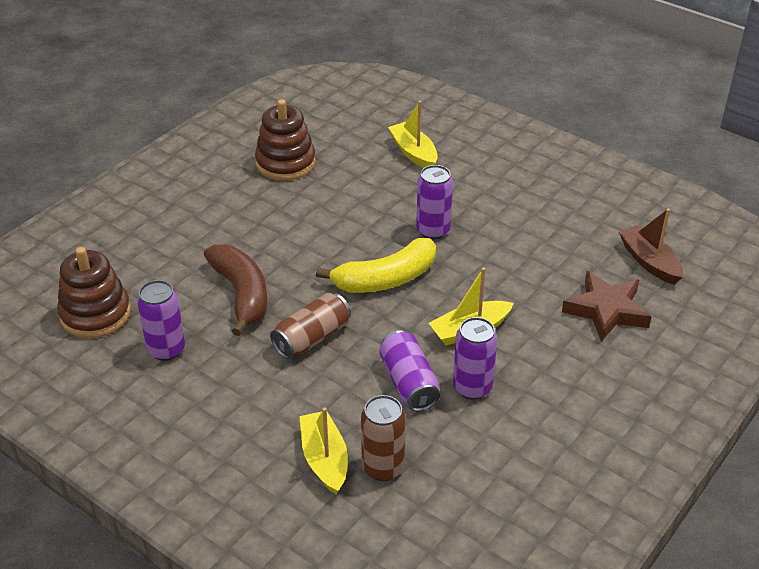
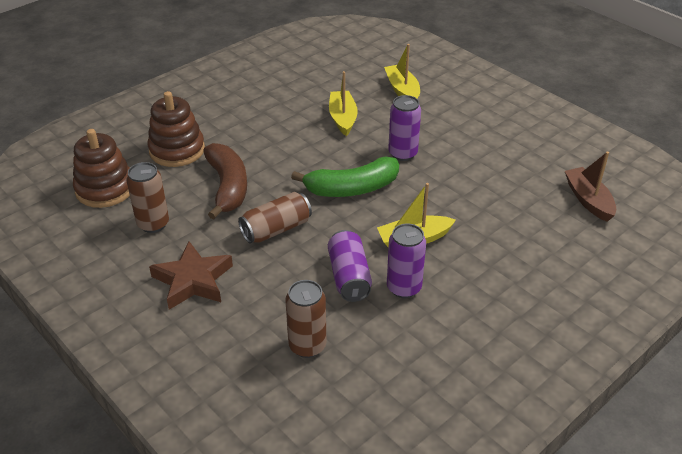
camera: 10 degrees right, 0 degrees up
(166, 349) = (153, 224): purple can -> brown can
(285, 163) = (293, 88): brown stacking toy -> brown stacking toy (177, 150)
(324, 459) = (259, 332): yellow boat -> yellow boat (343, 118)
(386, 279) = (352, 188): yellow banana -> green banana
(606, 310) = (540, 236): brown star -> brown star (193, 280)

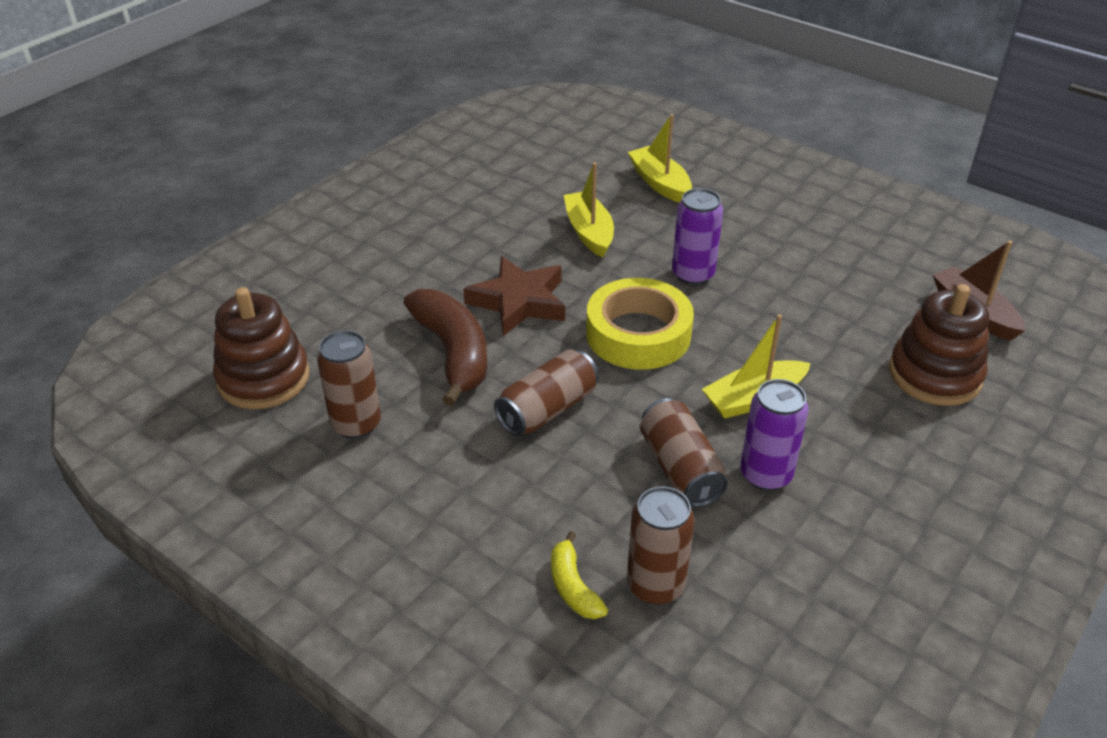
camera: 10 degrees left, 0 degrees up
(177, 150) = (357, 306): brown stacking toy -> brown stacking toy (934, 375)
(193, 280) = (446, 506): brown star -> brown star (519, 302)
(255, 339) = (573, 587): none -> yellow banana
(349, 277) = (680, 468): purple can -> brown can
(352, 188) = (638, 334): green banana -> yellow tape

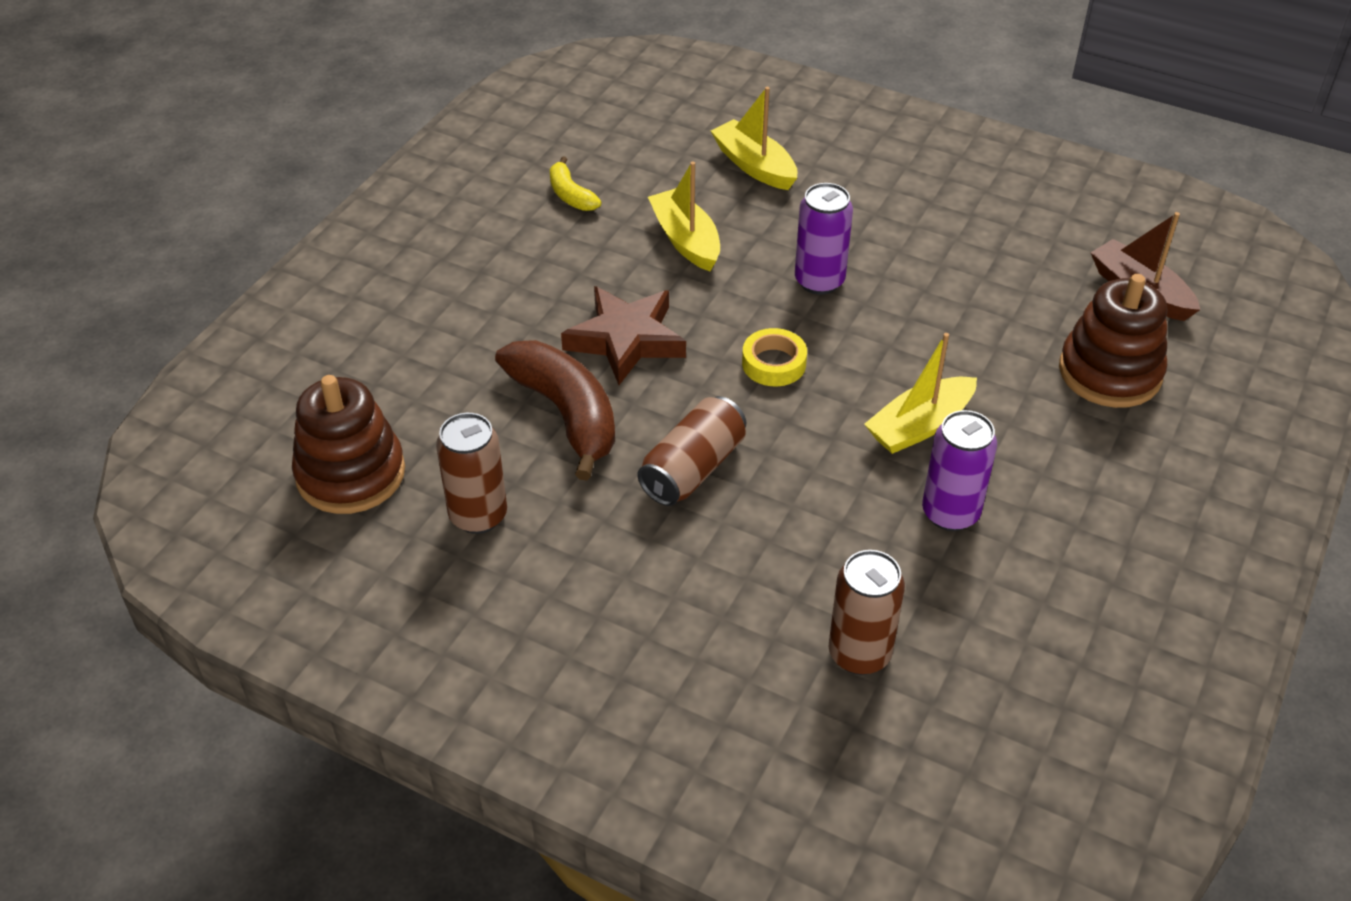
camera: 10 degrees left, 5 degrees up
(573, 587) = (772, 668): yellow banana -> yellow banana (571, 195)
(638, 334) = (774, 363): yellow tape -> yellow tape, size x0.53
(680, 468) = (856, 518): brown can -> none

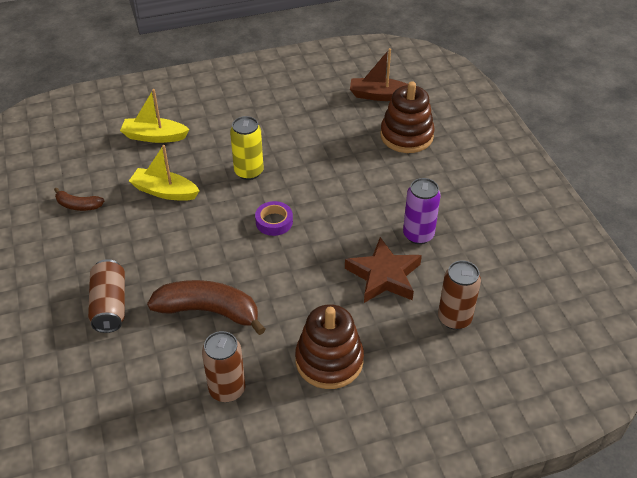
camera: 45 degrees left, 0 degrees up
(351, 474) = (137, 420): brown stacking toy -> brown stacking toy (329, 361)
(571, 195) = (78, 205): yellow banana -> brown banana
(626, 340) = (194, 257): brown star -> brown star (384, 276)
(693, 468) = (296, 293): brown can -> brown can (109, 305)
(774, 363) = (274, 222): yellow tape -> purple tape
(819, 281) = (249, 172): purple can -> yellow can
(920, 426) = (364, 207): yellow boat -> none

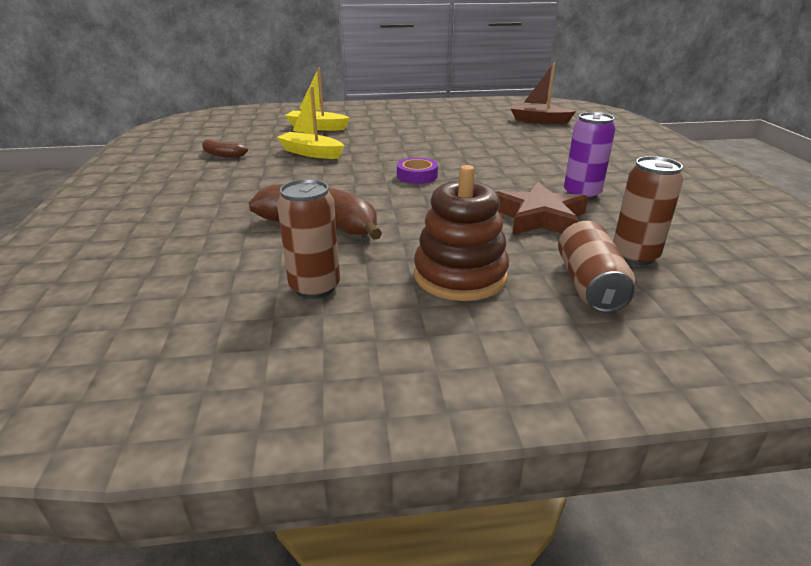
camera: 10 degrees right, 15 degrees down
(109, 305) = (211, 212): brown can -> brown can (589, 285)
(249, 172) = (400, 148): yellow can -> none
(406, 136) = (566, 140): brown stacking toy -> none

